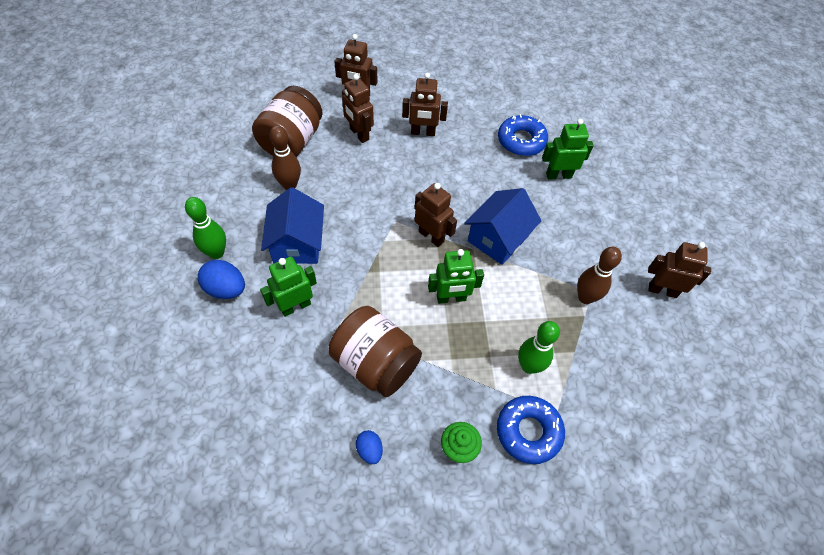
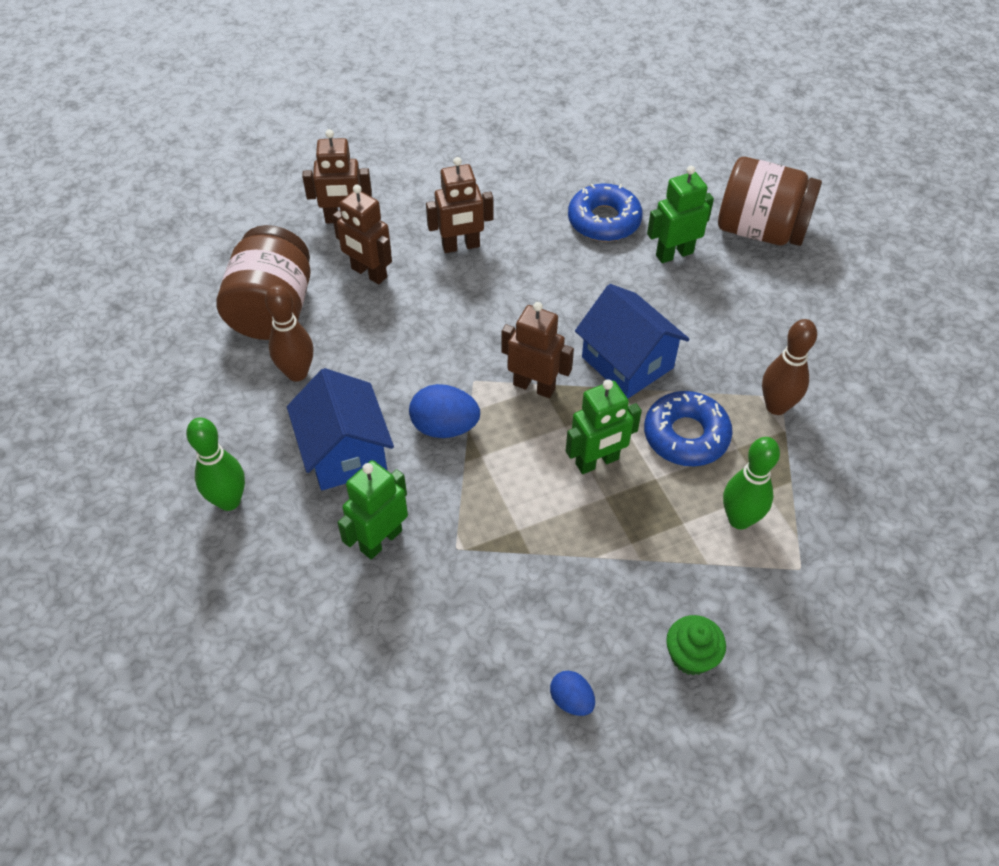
camera: 15 degrees left, 5 degrees down
(226, 289) = (266, 547): blue egg -> blue egg (445, 427)
(375, 363) = (529, 582): brown jar -> brown jar (760, 230)
(498, 238) = (627, 362): blue house -> blue house turned 60 degrees counterclockwise
(528, 431) = (774, 604): blue donut -> blue donut (686, 435)
(662, 290) = (871, 367): brown robot -> none

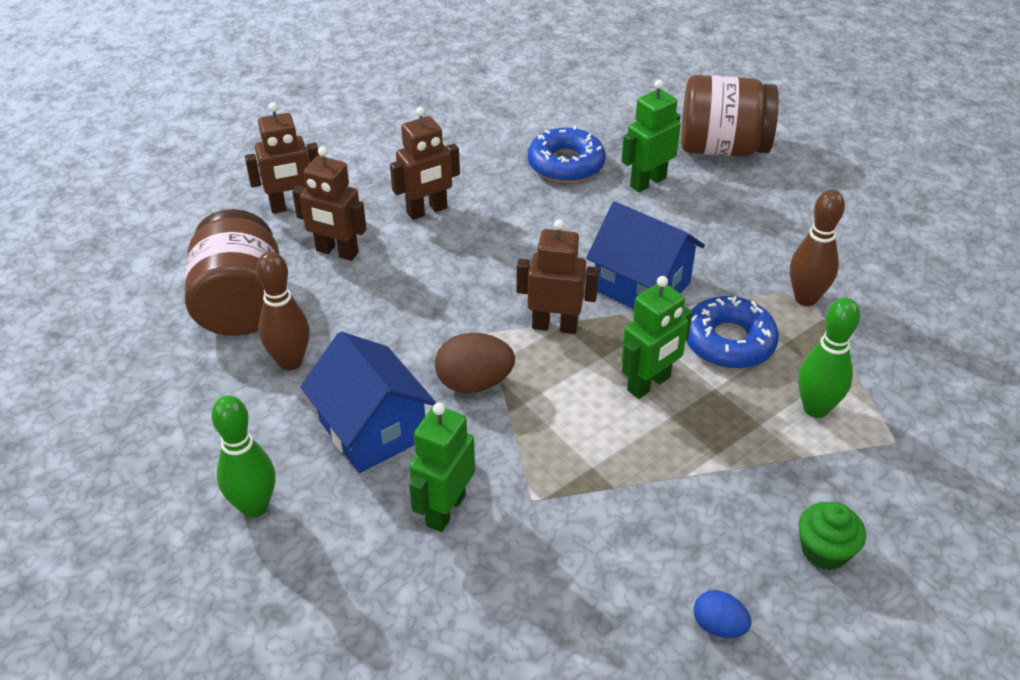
camera: 15 degrees left, 10 degrees down
(445, 427) = (474, 383): blue egg -> brown egg

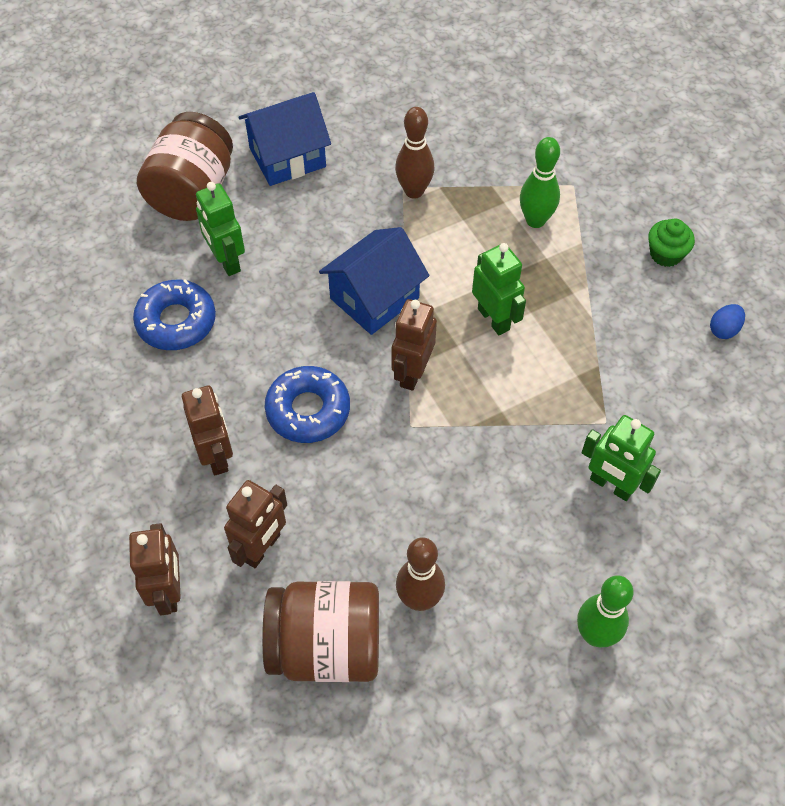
camera: 80 degrees left, 15 degrees up
(372, 429) = (517, 533): blue house -> blue house (287, 157)
(474, 383) = (473, 445): brown egg -> none
(729, 342) = (455, 254): blue donut -> blue donut (308, 410)

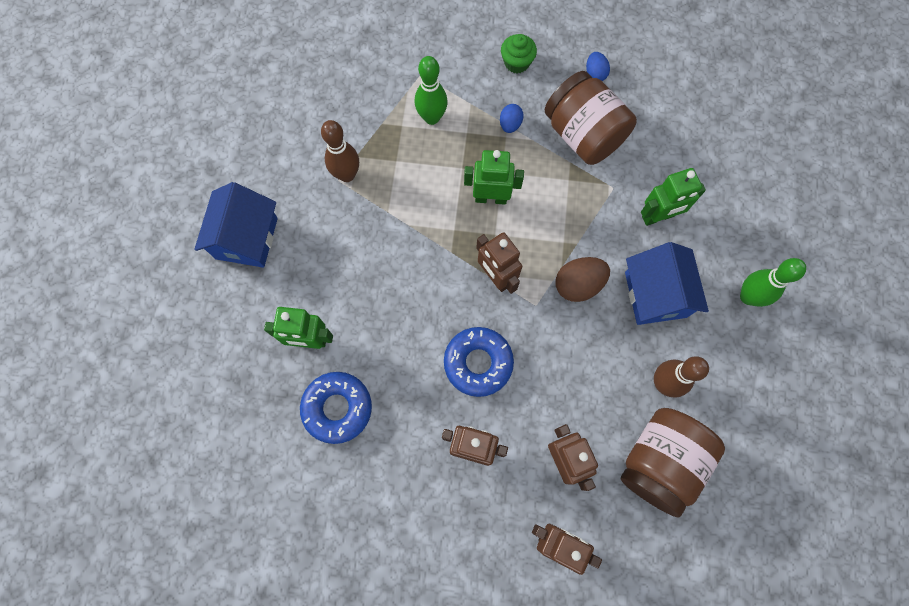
camera: 55 degrees left, 15 degrees up
(192, 192) = (225, 325): brown jar -> brown jar (583, 135)
(374, 298) = (418, 261): blue house -> blue house (655, 294)
(465, 452) = (578, 285): none -> brown egg
(590, 288) = (510, 124): none -> blue egg

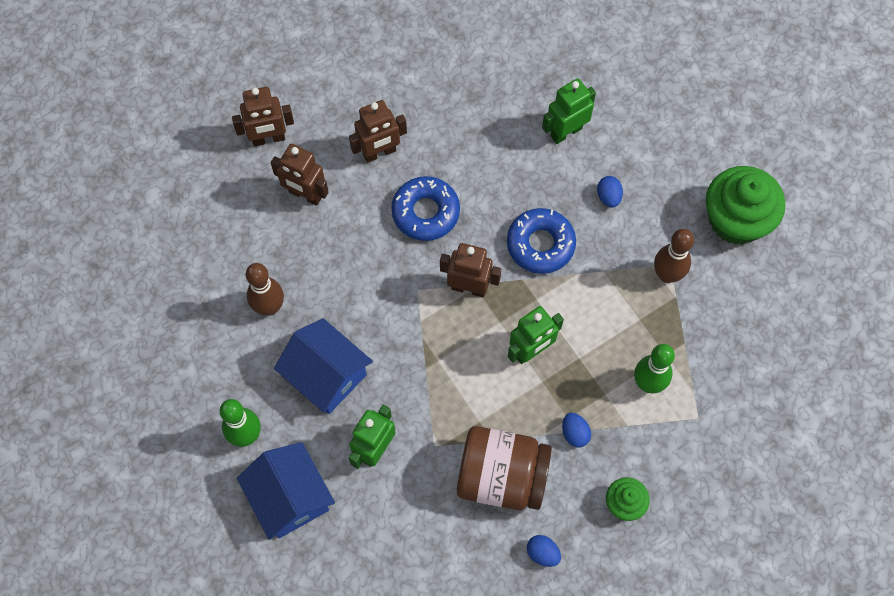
camera: 140 degrees right, 5 degrees down
(246, 238) = (690, 164): blue house -> blue house (290, 498)
(260, 173) = (736, 220): none -> green cupcake
(330, 262) = (608, 197): none -> blue egg
(337, 408) = (500, 104): blue donut -> blue donut (540, 244)
(578, 285) = (397, 333): brown egg -> none
(659, 462) = (231, 247): brown jar -> none

